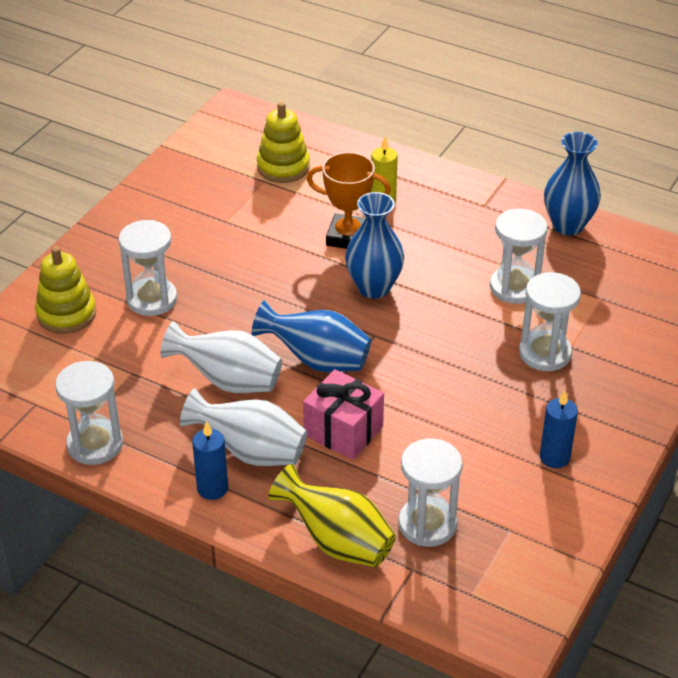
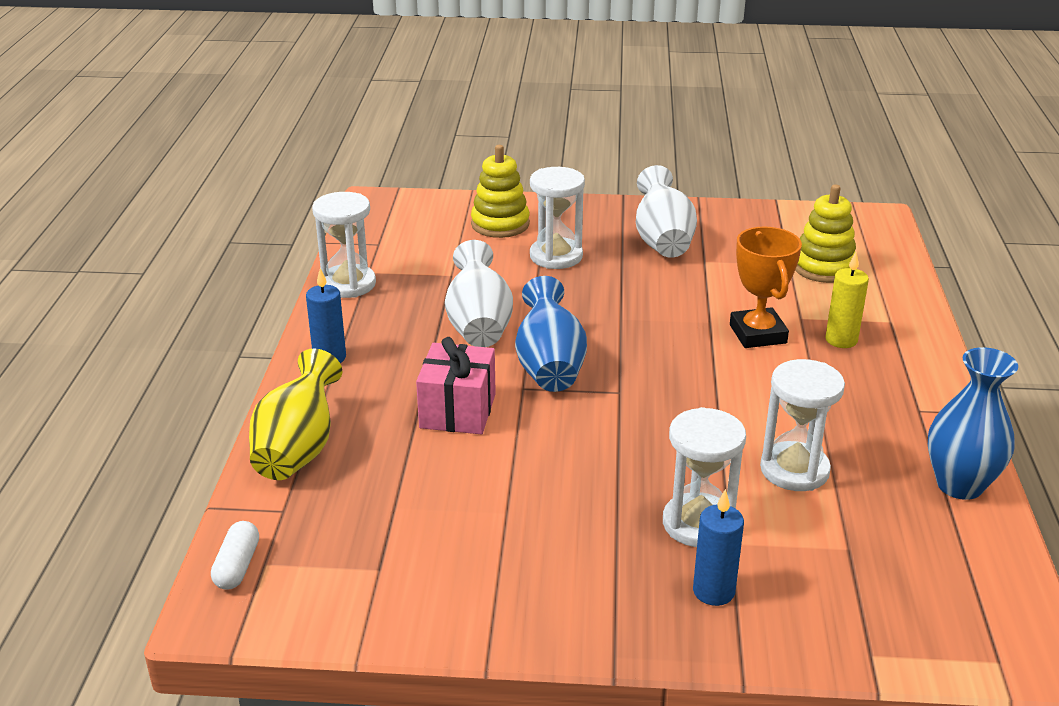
camera: 65 degrees right, 10 degrees down
(250, 451) = (391, 364): white vase -> white vase (662, 241)
(374, 287) = (693, 371): blue vase -> none
(427, 524) = (354, 503): white hourglass -> none
(467, 611) = (237, 566): none -> white capsule
(554, 457) = (521, 576): blue candle -> blue candle (713, 591)

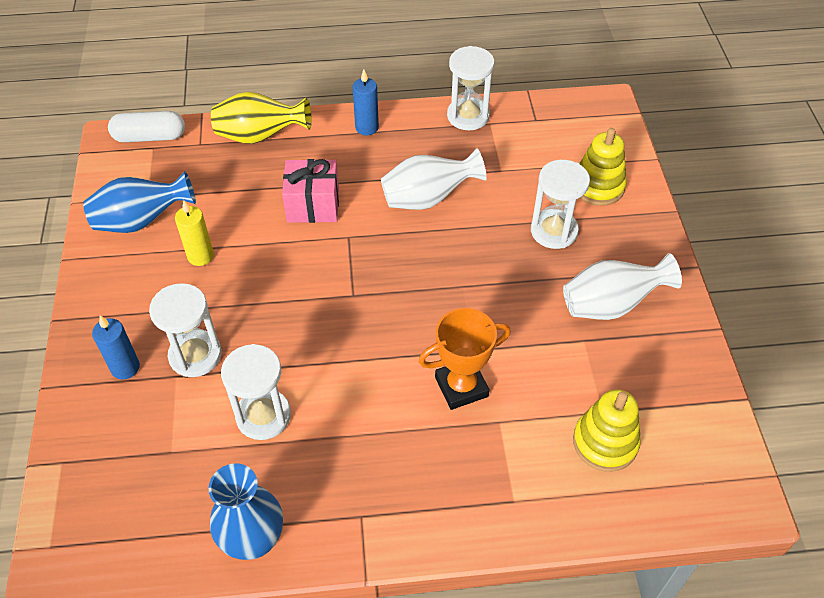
camera: 80 degrees right, 20 degrees up
(237, 566) = (150, 137): white capsule -> white capsule, size x1.53
(549, 367) = (379, 248): blue vase -> blue vase (142, 221)
(841, 340) = (467, 455): yellow candle -> yellow candle (200, 256)

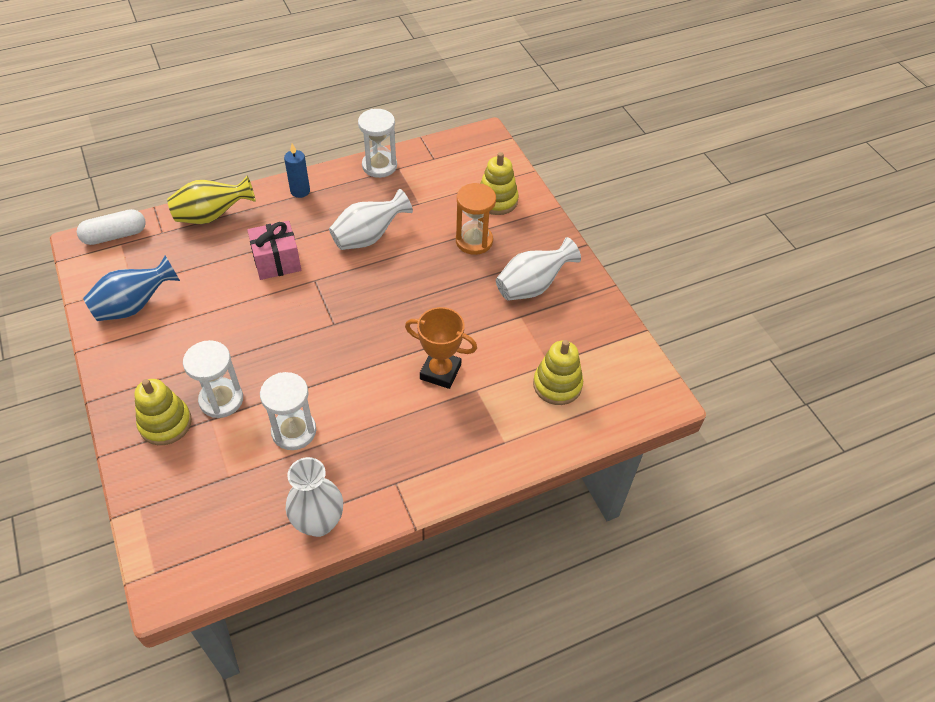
camera: 20 degrees left, 0 degrees up
(125, 367) = (165, 423): blue candle -> yellow stacking toy
(200, 256) = (196, 322): yellow candle -> none
(253, 540) = (319, 522): blue vase -> white vase
(461, 387) = (440, 372): orange trophy -> orange trophy turned 60 degrees clockwise
(554, 231) = (474, 241): white hourglass -> orange hourglass

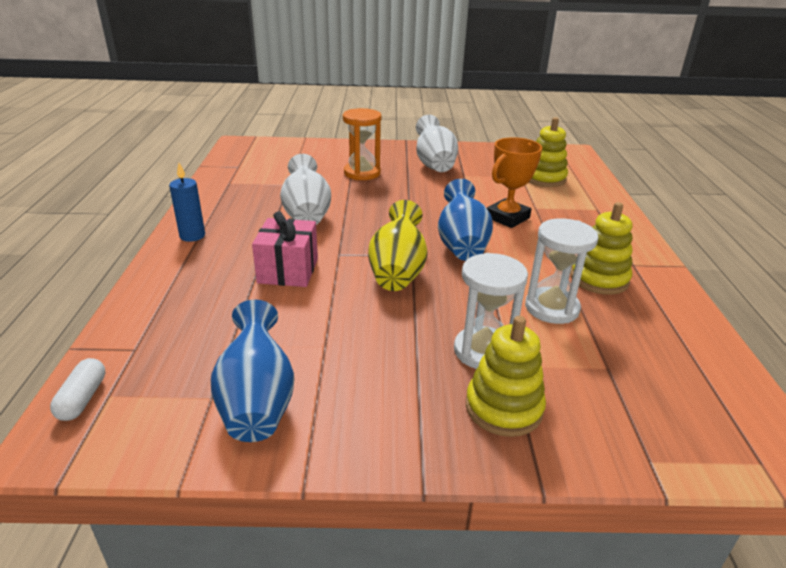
camera: 65 degrees left, 20 degrees down
(115, 235) = (83, 398): white capsule -> white capsule, size x0.65
(212, 216) = (156, 301): yellow vase -> yellow vase (397, 272)
(319, 522) = (679, 316): white vase -> none
(368, 351) = (462, 245): none -> blue vase
(379, 166) = (213, 190): white hourglass -> none
(497, 200) = (323, 155): yellow stacking toy -> yellow stacking toy (599, 279)

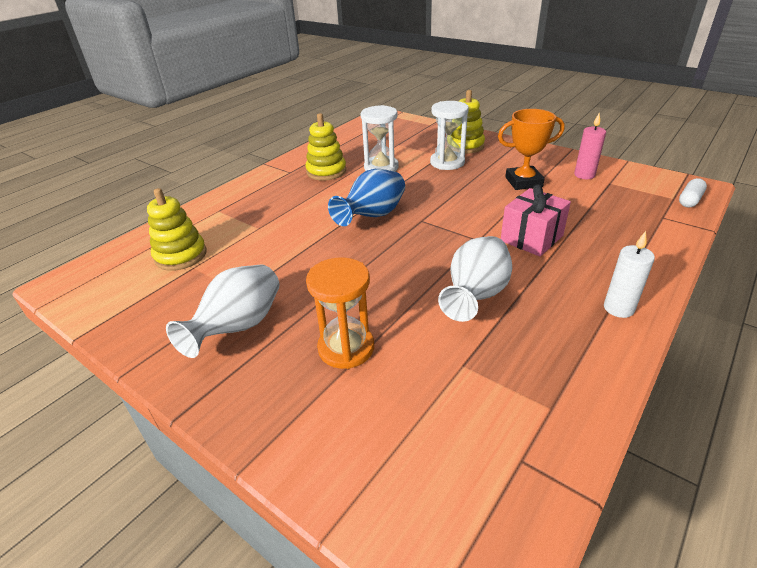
camera: 140 degrees left, 5 degrees up
(192, 236) = (618, 308): blue candle -> white candle
(257, 401) = (584, 175): blue vase -> pink candle
(397, 272) = (446, 212): yellow vase -> none
(507, 217) = (298, 226): orange trophy -> orange trophy (523, 182)

